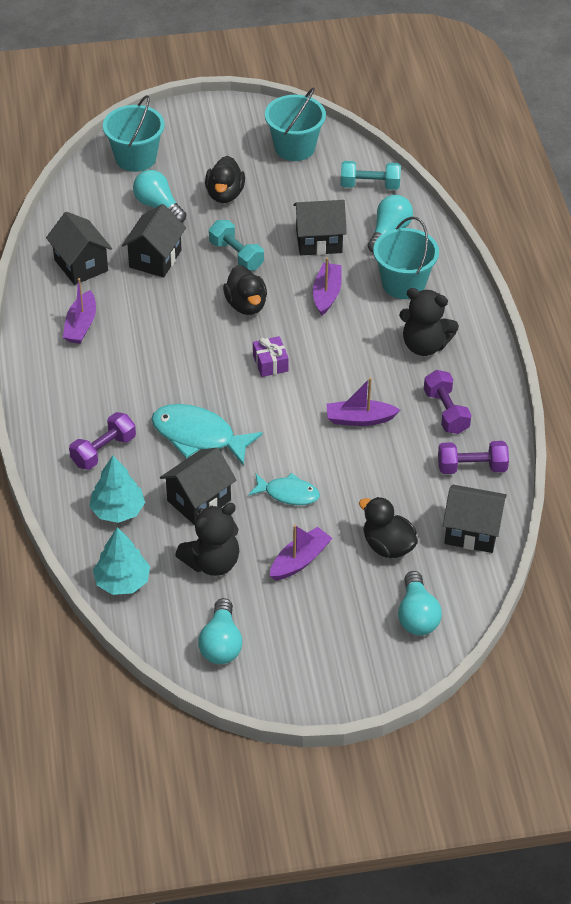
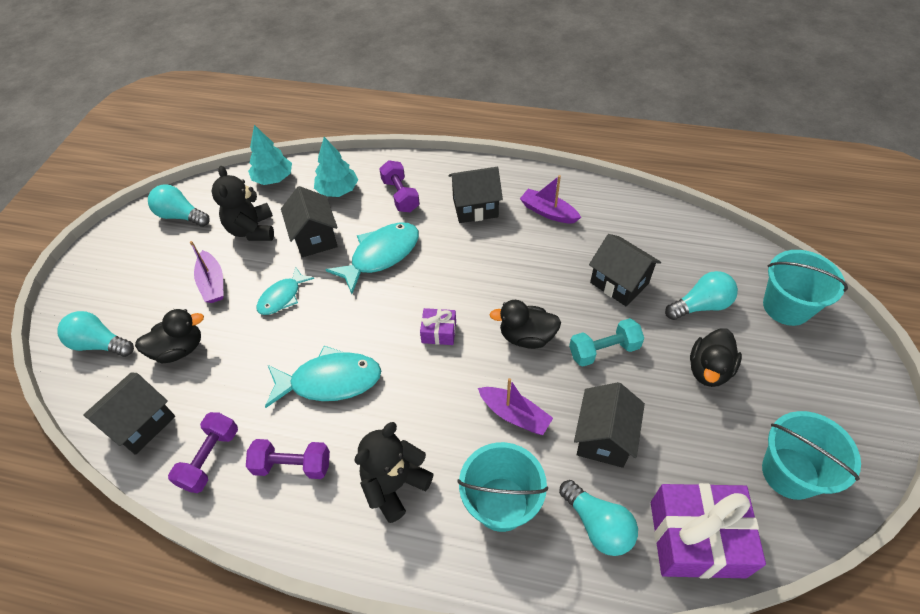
camera: 115 degrees right, 5 degrees up
(81, 265) = (626, 228): black house -> black house (475, 207)
(225, 194) = (708, 370): black duck -> black duck turned 90 degrees counterclockwise
(359, 419) = (330, 381): purple boat -> turquoise fish
(370, 185) = (696, 538): turquoise dumbbell -> purple gift

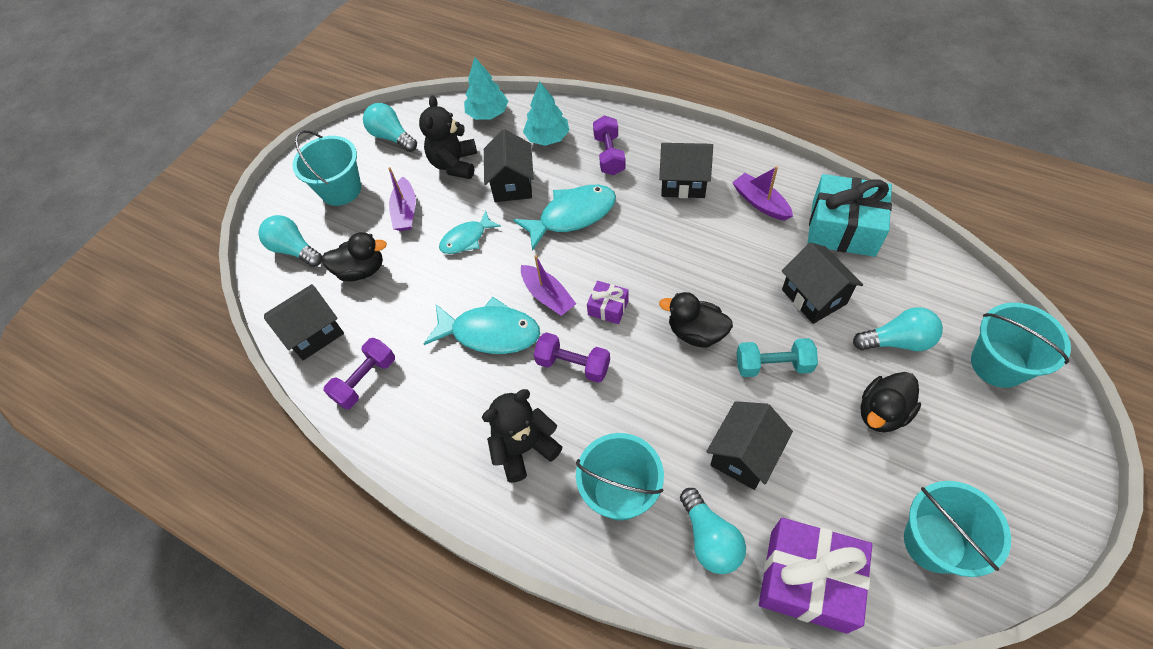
camera: 20 degrees right, 5 degrees up
(138, 275) = (341, 190): none -> turquoise bucket
(292, 465) = (436, 405): purple dumbbell -> purple dumbbell (573, 365)
(515, 415) = (659, 409): purple boat -> purple boat (548, 296)
(625, 220) = (843, 228): none -> turquoise gift

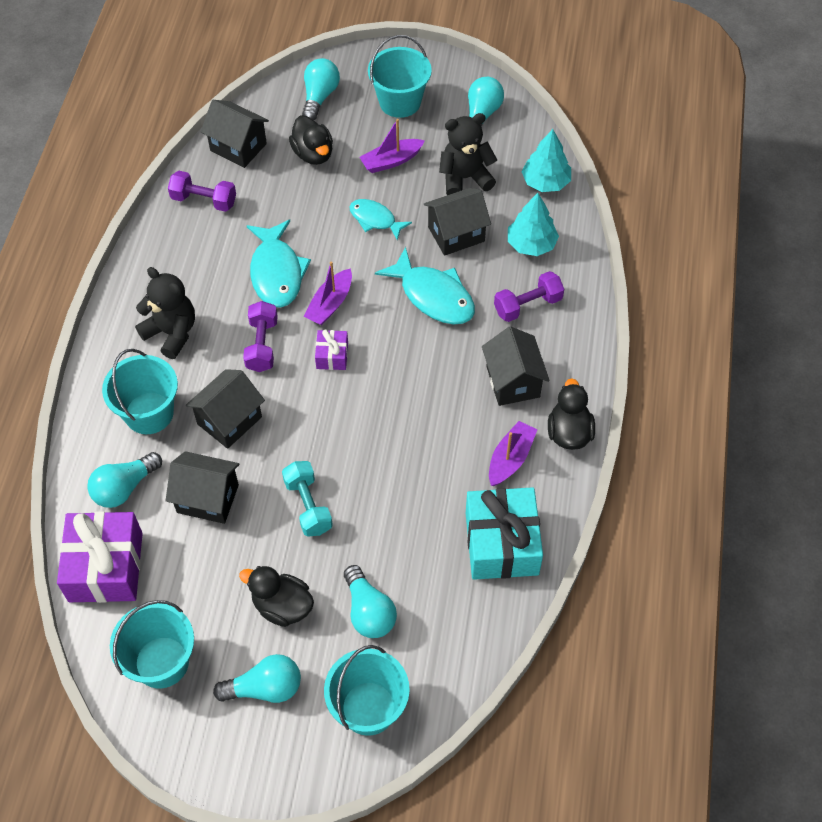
camera: 65 degrees right, 0 degrees up
(696, 332) = (326, 434): black duck -> black duck (569, 433)
(814, 297) = (400, 528): black house -> black house (229, 420)
(972, 448) = (265, 688): none -> turquoise light bulb

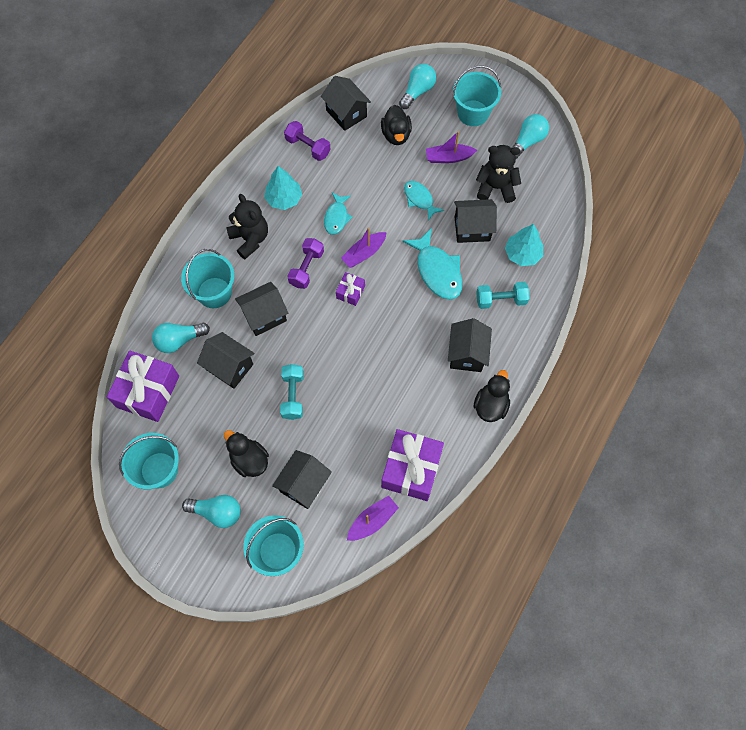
camera: 20 degrees right, 10 degrees up
(276, 272) = (336, 217): turquoise fish -> turquoise fish, size x0.61
(368, 611) = (304, 484): turquoise light bulb -> black house
(501, 543) = (411, 469): turquoise gift -> purple gift
(510, 459) = (442, 410): purple boat -> purple boat (372, 521)
(527, 305) = (501, 300): purple dumbbell -> turquoise dumbbell
(545, 182) = (552, 209): turquoise tree -> turquoise tree (284, 199)

